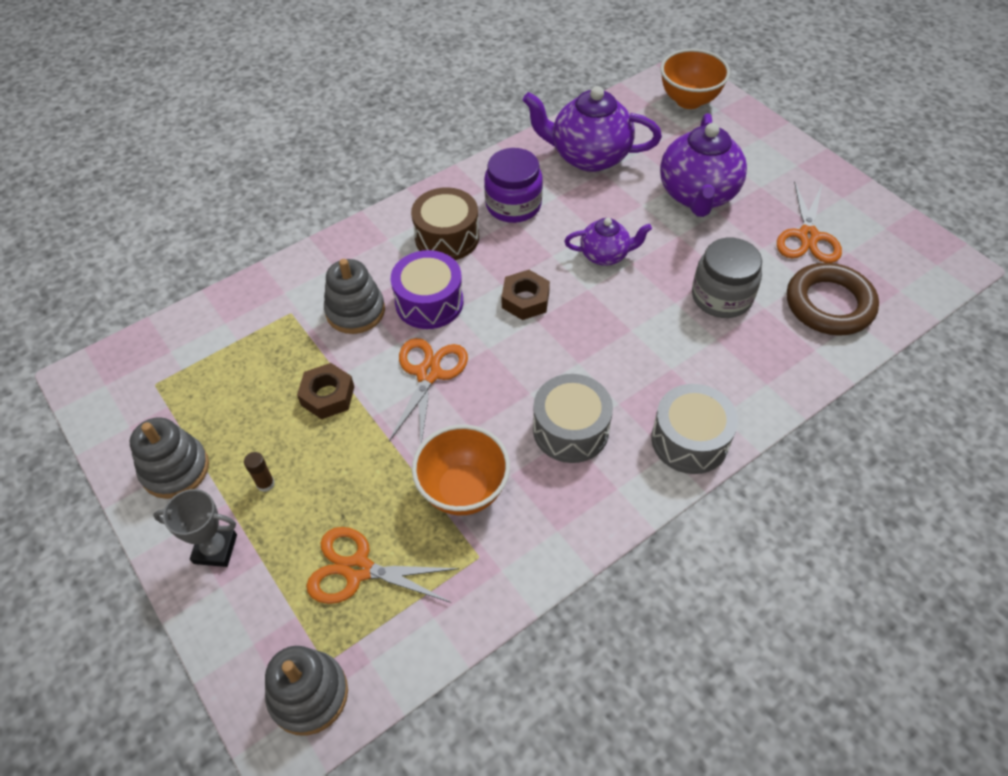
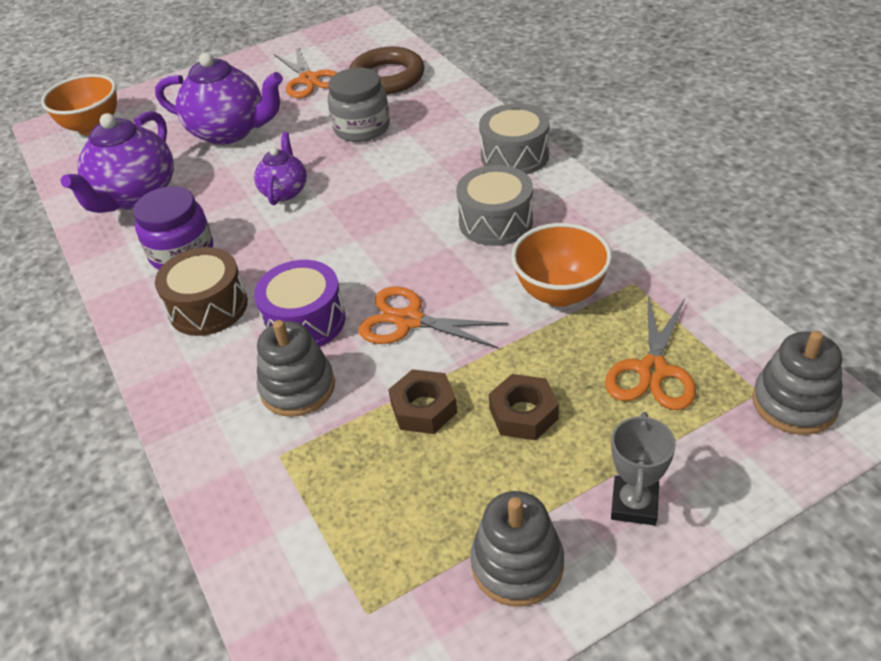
camera: 80 degrees left, 10 degrees down
(265, 484) = (544, 461): brown glue stick -> none
(525, 300) = (326, 247): brown nut -> brown nut (523, 414)
(807, 236) = (308, 80): orange scissors -> orange scissors turned 45 degrees clockwise

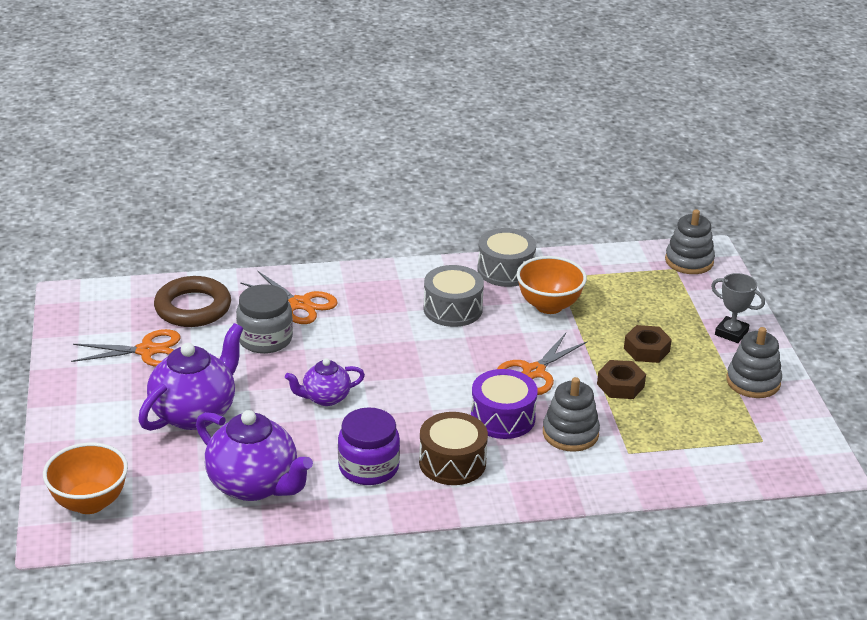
camera: 75 degrees left, 10 degrees down
(284, 191) = (325, 398): purple teapot -> purple teapot turned 45 degrees counterclockwise
(514, 156) = (378, 279): grey drum -> grey drum (505, 270)
(652, 370) = (638, 295): orange scissors -> orange scissors (300, 304)

